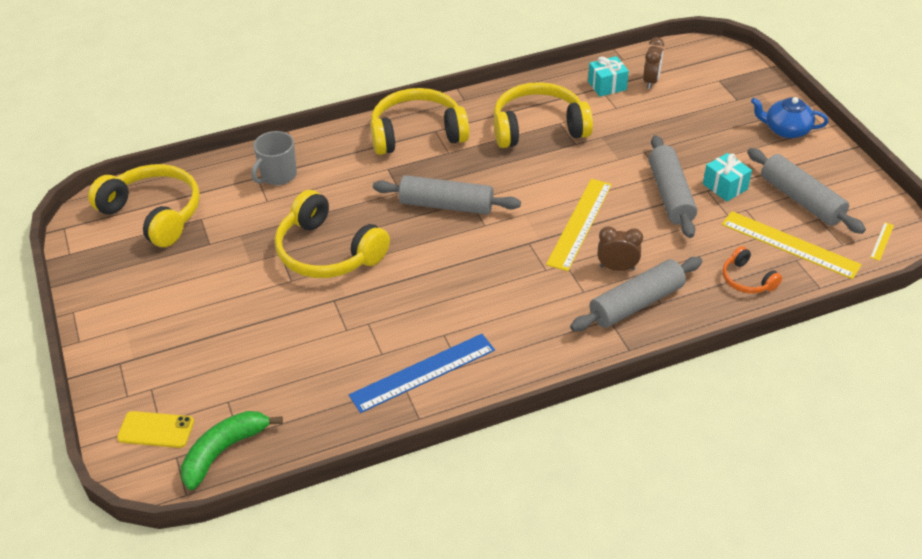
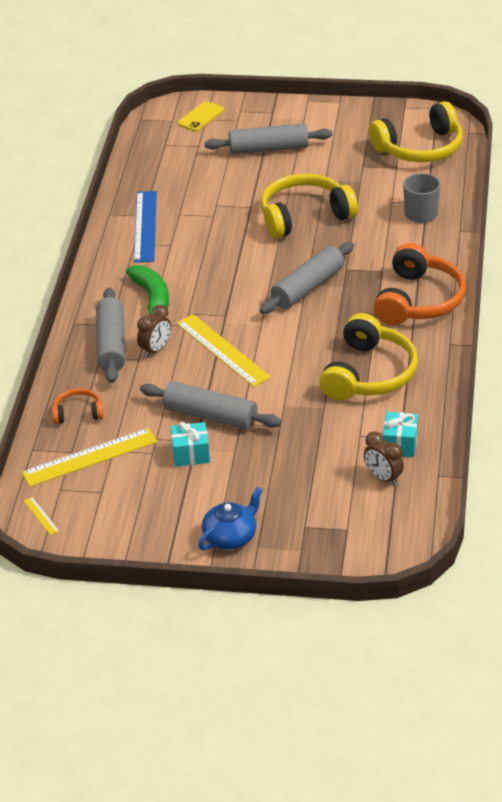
camera: 120 degrees right, 5 degrees down
(224, 451) = (159, 137): green banana -> green banana (152, 298)
(417, 133) = (419, 300): yellow headphones -> orange headphones
(801, 199) = (132, 493): grey rolling pin -> grey rolling pin (268, 149)

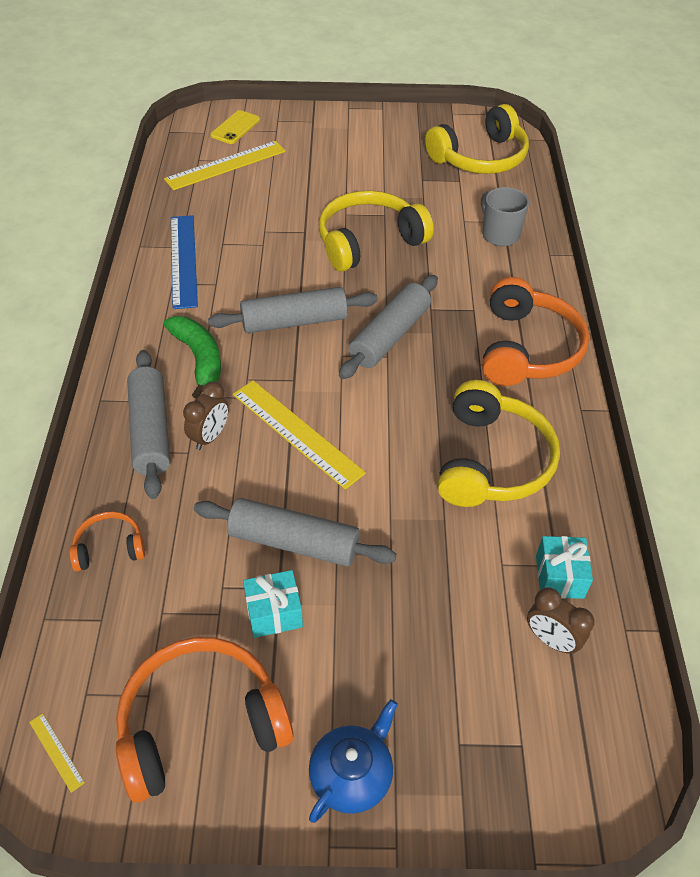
camera: 10 degrees left, 10 degrees up
(90, 457) = (128, 628): yellow ruler -> yellow ruler (226, 165)
(135, 507) = (200, 723): none -> orange headphones
(268, 149) = (315, 162): grey rolling pin -> grey rolling pin (294, 321)

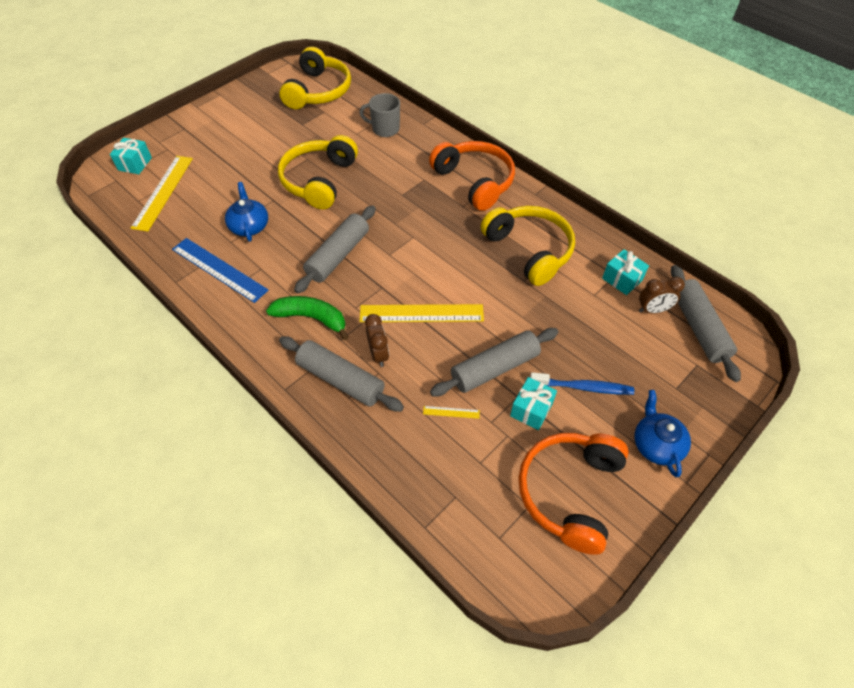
camera: 45 degrees left, 5 degrees up
(56, 752) = (525, 578): yellow ruler -> yellow ruler (451, 412)
(109, 547) = (407, 459): orange headphones -> none
(235, 128) = (135, 164): yellow phone -> turquoise gift
(255, 241) = (249, 226): none -> blue teapot
(356, 643) = (583, 387): none -> blue toothbrush
(389, 336) = (400, 225): grey rolling pin -> grey rolling pin (698, 328)

